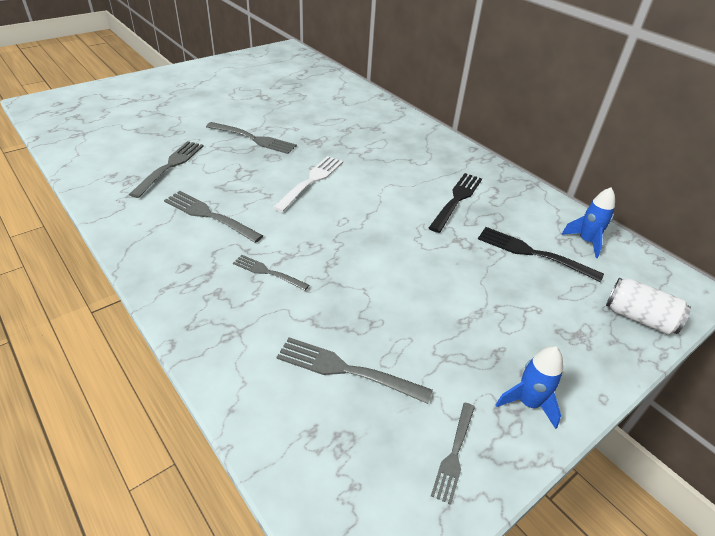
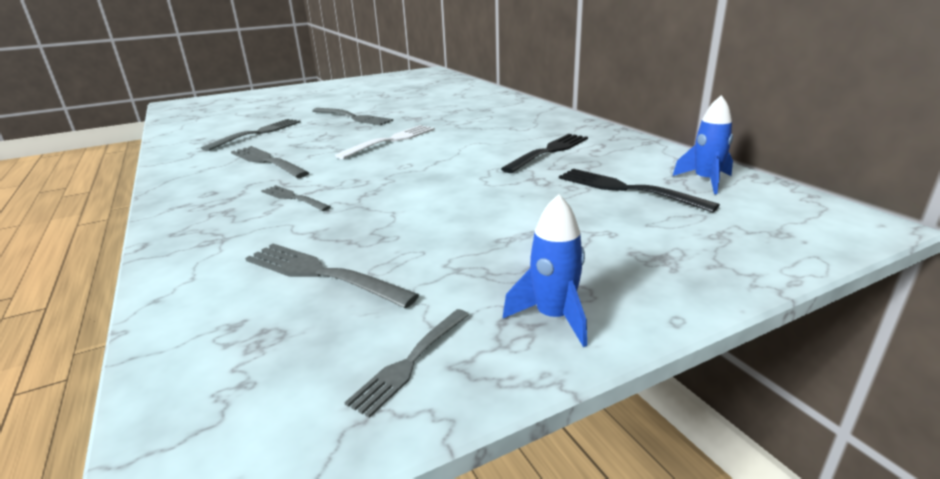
camera: 15 degrees right, 15 degrees down
(639, 318) = (763, 245): white can -> none

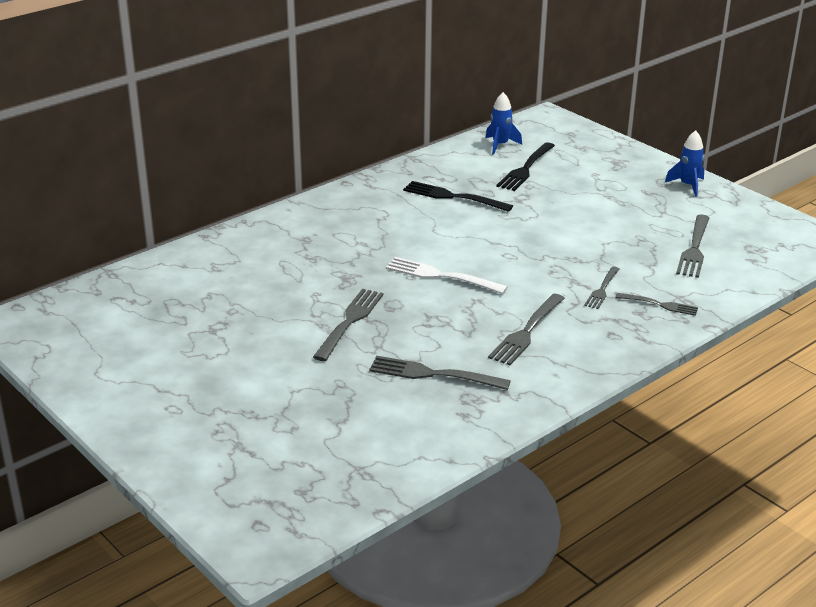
camera: 105 degrees left, 5 degrees up
(410, 362) = (741, 212): grey fork -> grey fork (660, 305)

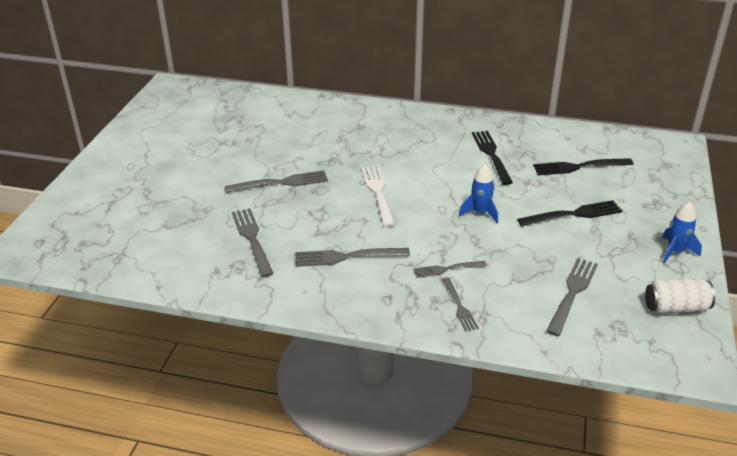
camera: 55 degrees right, 5 degrees up
(500, 145) = (597, 143): blue rocket -> blue rocket (480, 213)
(591, 201) = (573, 214): none -> black fork
(694, 249) = (572, 293): grey fork -> grey fork turned 135 degrees clockwise
(753, 217) = (675, 308): none -> white can

